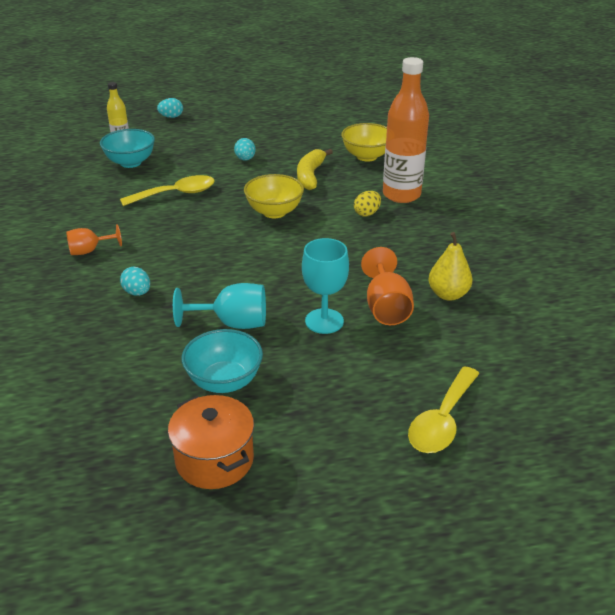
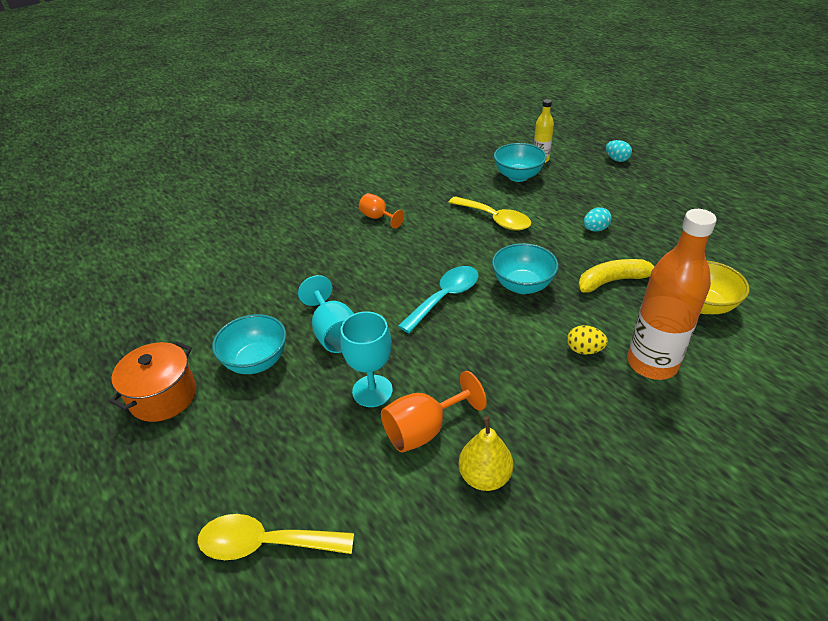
camera: 65 degrees right, 5 degrees up
(137, 292) = (341, 265): turquoise egg -> none
(249, 251) = (445, 297): none -> turquoise spoon
(274, 212) = (522, 285): yellow bowl -> turquoise bowl

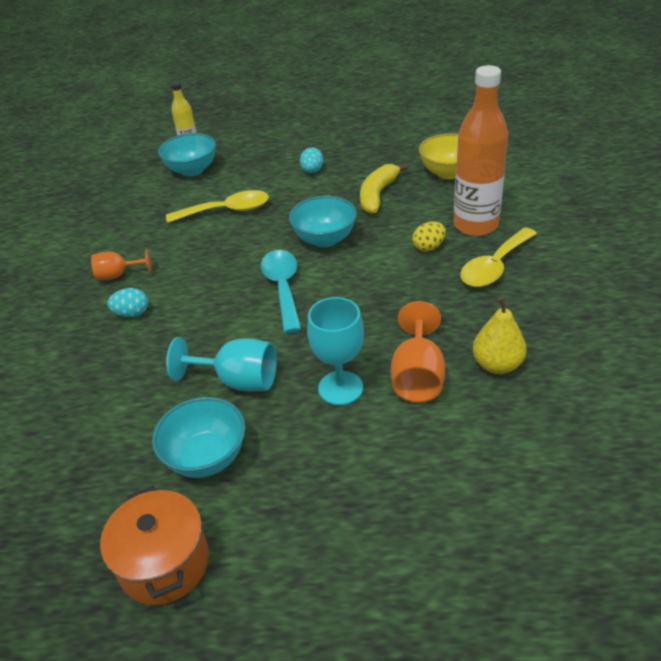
camera: 50 degrees left, 0 degrees up
(265, 543) = (444, 546): yellow spoon -> yellow spoon (494, 266)
(616, 159) = (250, 117): turquoise egg -> turquoise egg (132, 313)

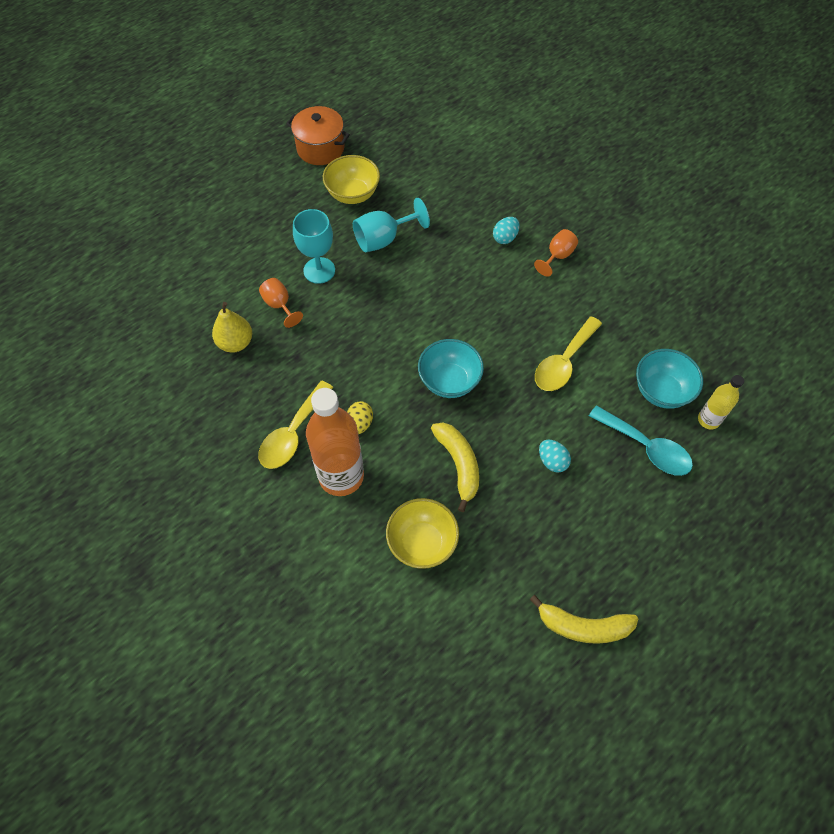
camera: 135 degrees right, 20 degrees up
(206, 457) = (353, 194): turquoise bowl -> yellow bowl
(283, 288) = (430, 317): turquoise spoon -> turquoise spoon (646, 447)
(388, 113) = (583, 626): none -> yellow banana
(417, 376) = (279, 305): orange goblet -> orange goblet, size x0.66
(494, 266) = (293, 433): yellow spoon -> yellow spoon turned 150 degrees counterclockwise

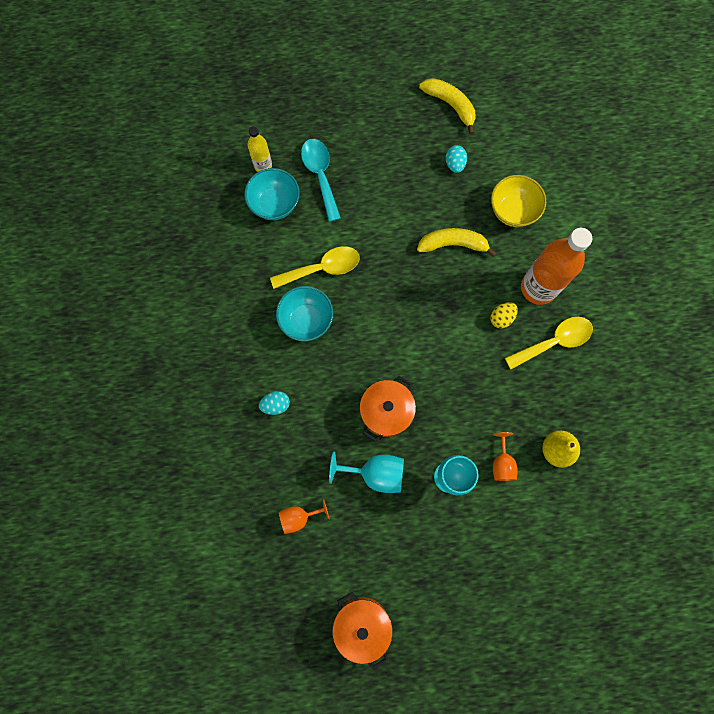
camera: 145 degrees left, 15 degrees up
(353, 194) = (368, 543): yellow bowl -> none
(409, 285) = (386, 412): none -> orange pot
(449, 381) = (415, 308): turquoise bowl -> turquoise bowl (306, 320)
(459, 464) = (453, 244): yellow banana -> yellow banana turned 75 degrees clockwise
(552, 461) = (389, 206): turquoise egg -> turquoise egg (454, 164)
(557, 256) = (250, 358): orange goblet -> orange goblet (299, 517)

